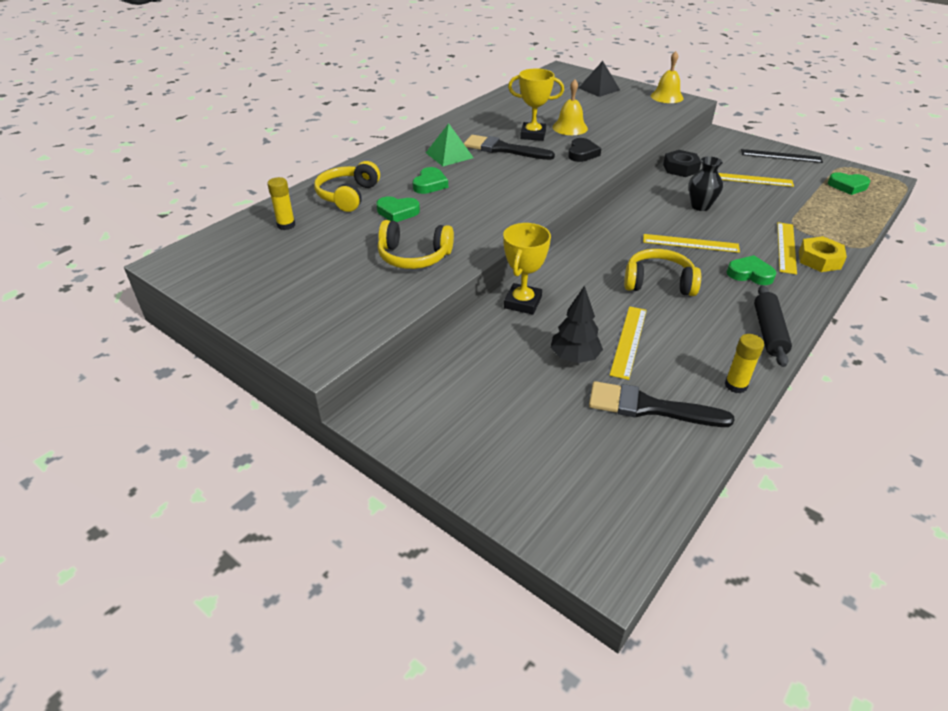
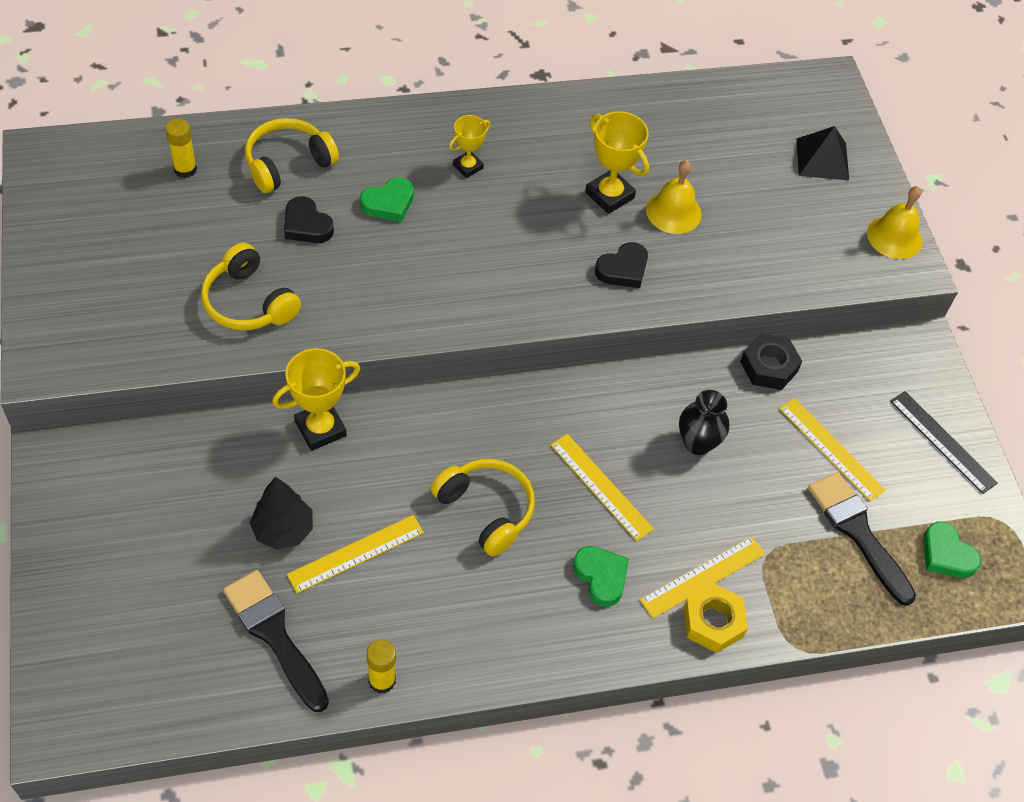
camera: 35 degrees right, 15 degrees up
(397, 212) = (306, 225): green heart -> black heart
(449, 155) = (468, 166): green pyramid -> yellow trophy
(503, 149) = (541, 198): black brush -> black brush (857, 532)
(769, 332) = (506, 656): black rolling pin -> none

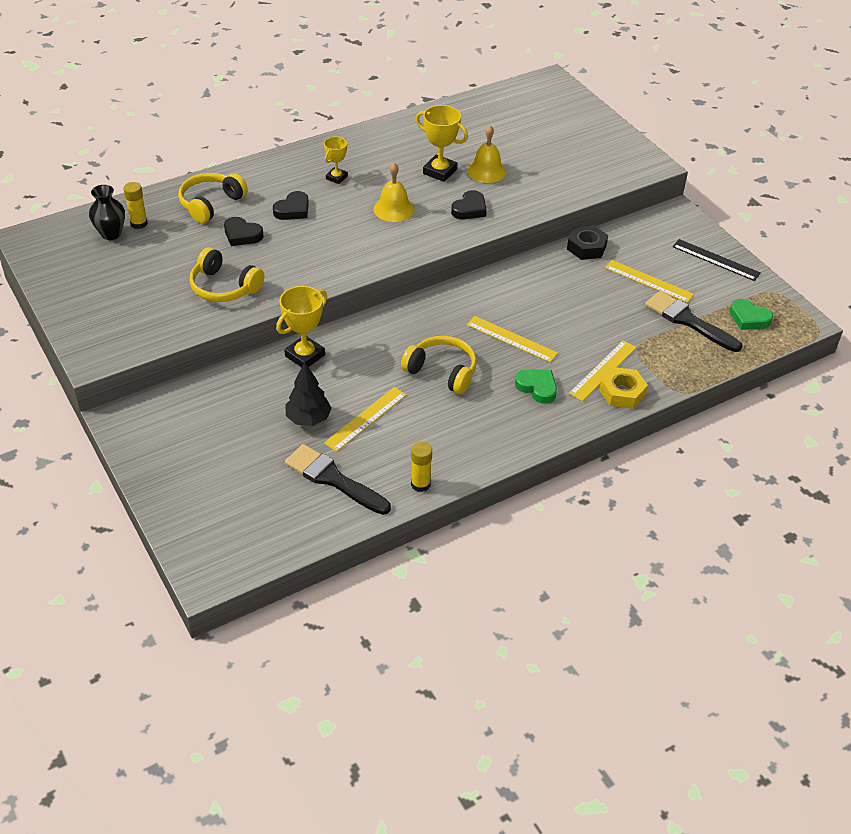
camera: 15 degrees left, 10 degrees down
(389, 203) = (293, 210): green heart -> black heart
(697, 443) = (562, 299): black vase -> black vase (111, 234)
(822, 159) = (567, 121): black pyramid -> none
(894, 237) = (634, 152): yellow bell -> yellow bell (393, 209)

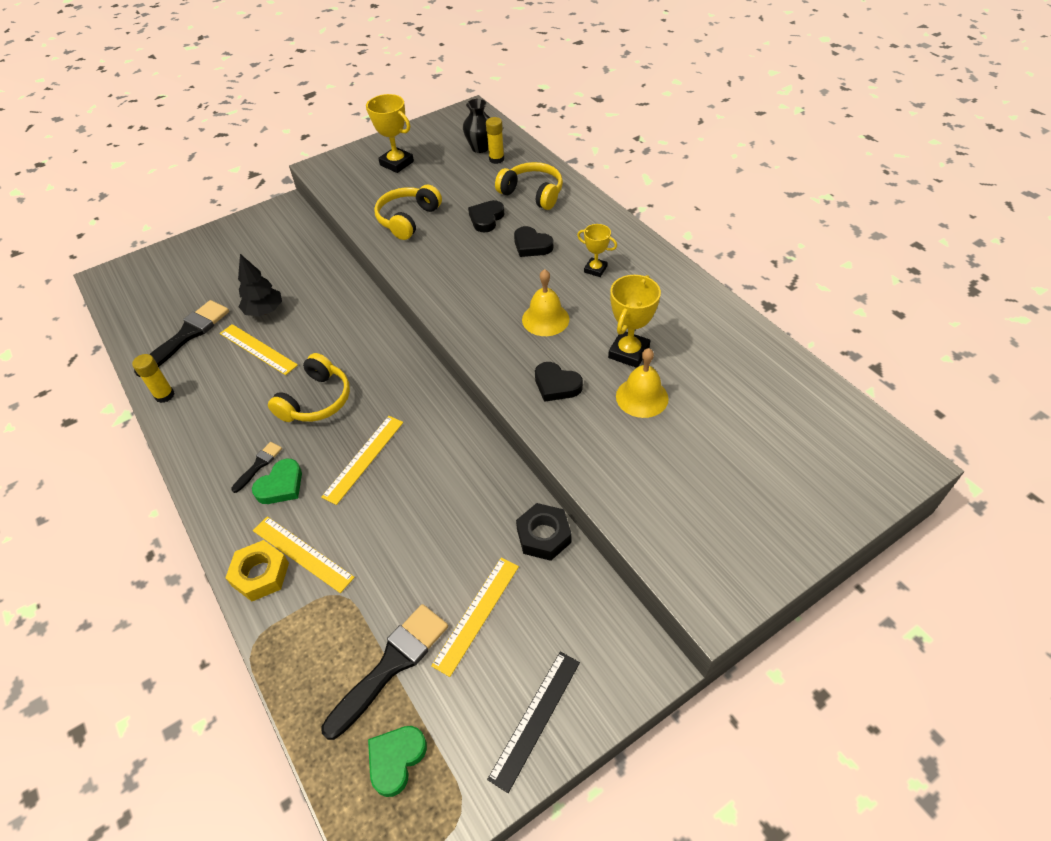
camera: 90 degrees right, 5 degrees up
(305, 355) = (348, 299): yellow trophy -> yellow trophy (396, 163)
(514, 404) = (259, 465): none -> black brush

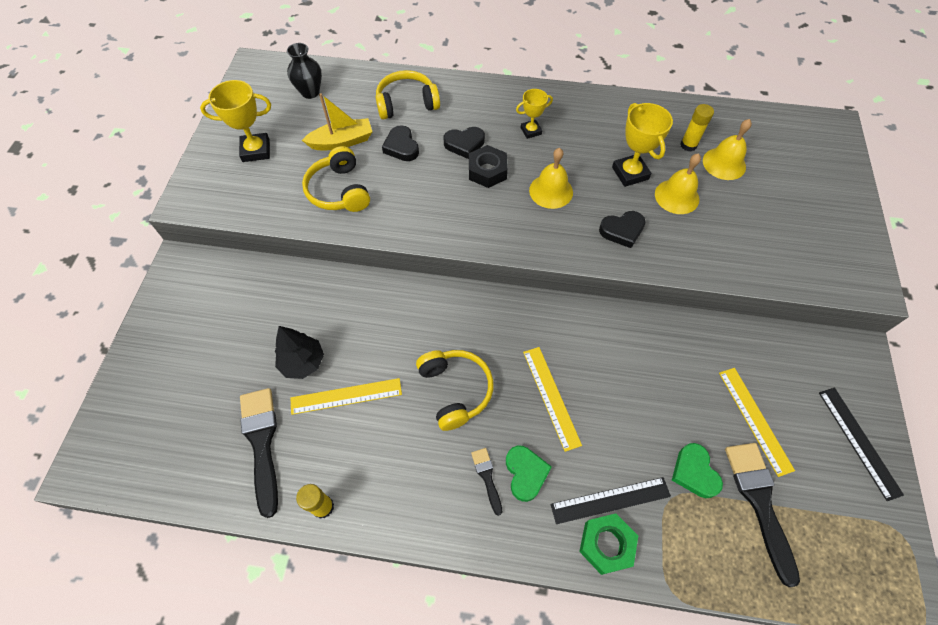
camera: 50 degrees left, 10 degrees up
(260, 574) = (606, 544): yellow nut -> green nut
(302, 553) = (610, 500): yellow ruler -> black ruler
(396, 759) = (838, 549): green heart -> green heart (694, 472)
(454, 191) = (342, 142): none -> yellow boat
(496, 159) = (338, 93): yellow glue stick -> yellow glue stick (688, 145)
(543, 536) = (719, 336): black nut -> black nut (487, 171)
(728, 406) = (724, 163): none -> yellow bell

